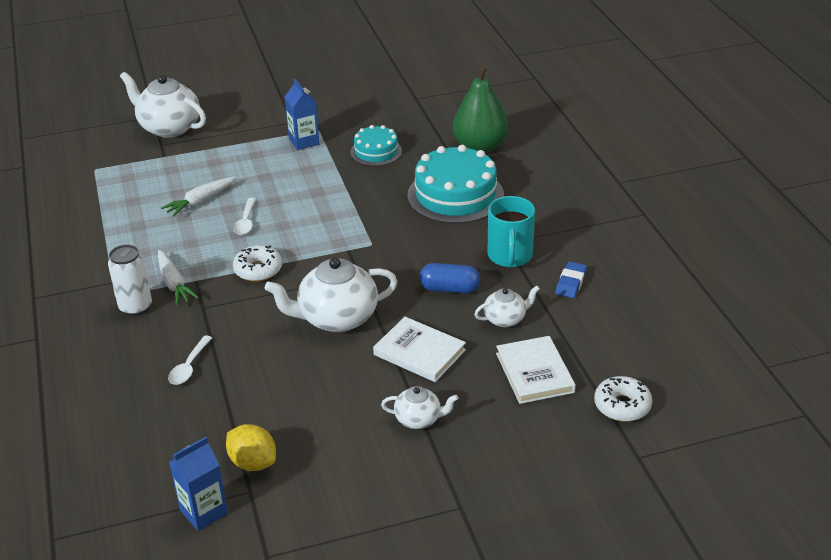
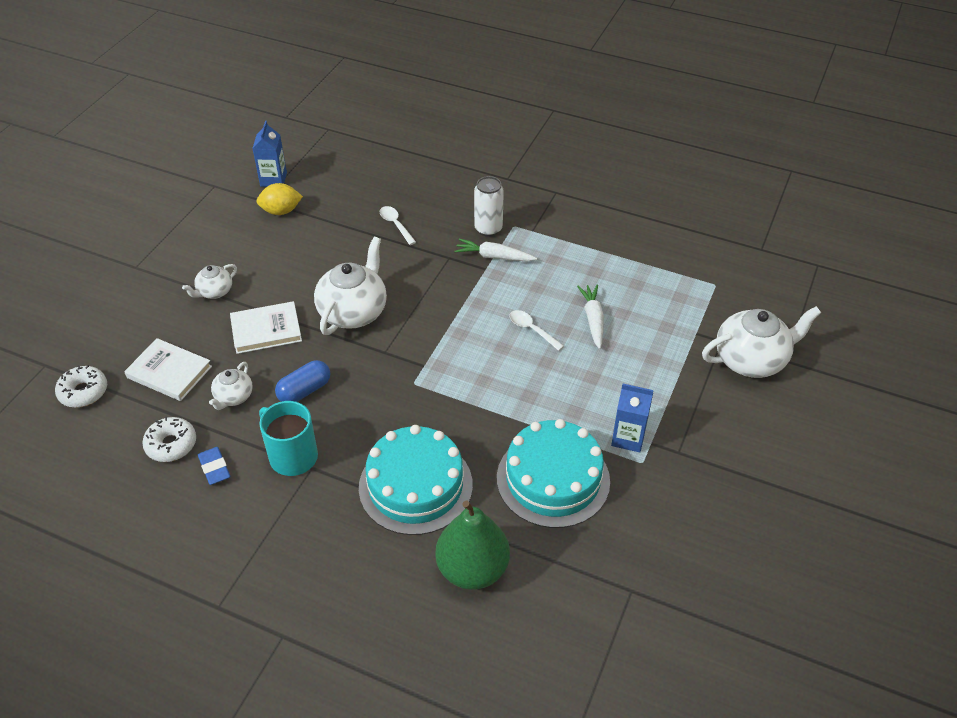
camera: 130 degrees right, 10 degrees up
(258, 270) = (459, 304): white donut -> white donut (171, 444)
(376, 151) = (553, 479): turquoise cake -> turquoise cake, size x1.77

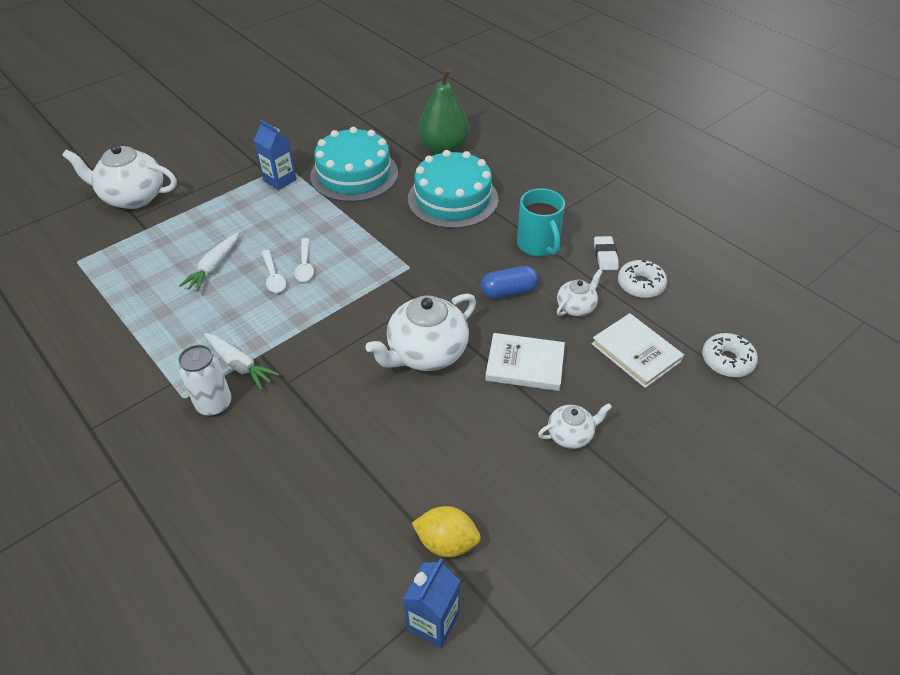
camera: 155 degrees left, 0 degrees up
(214, 468) = (605, 256): blue eraser -> white eraser
(395, 225) = (313, 454): white spoon -> white spoon (305, 265)

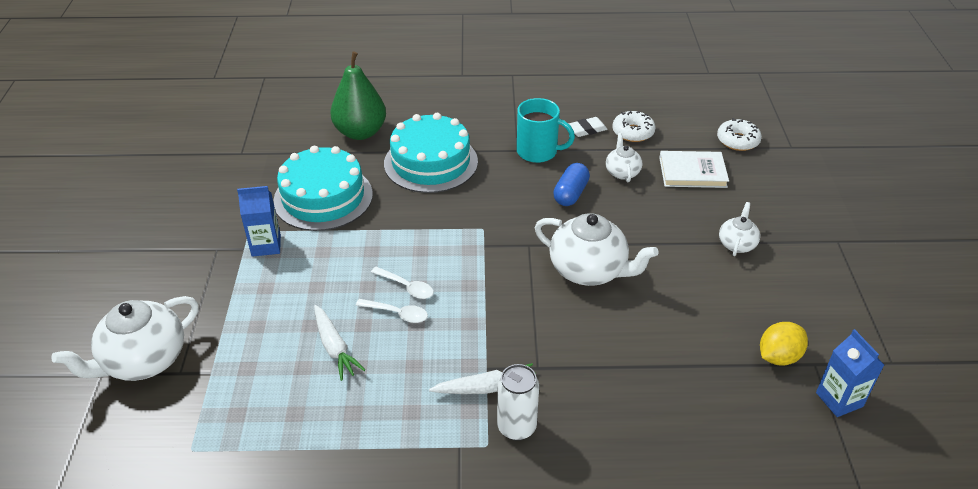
camera: 50 degrees left, 5 degrees down
(426, 353) = (589, 270): white teapot -> white teapot turned 60 degrees counterclockwise
(525, 364) = (652, 228): white book -> none
(605, 256) = (587, 129): white eraser -> white eraser turned 60 degrees counterclockwise

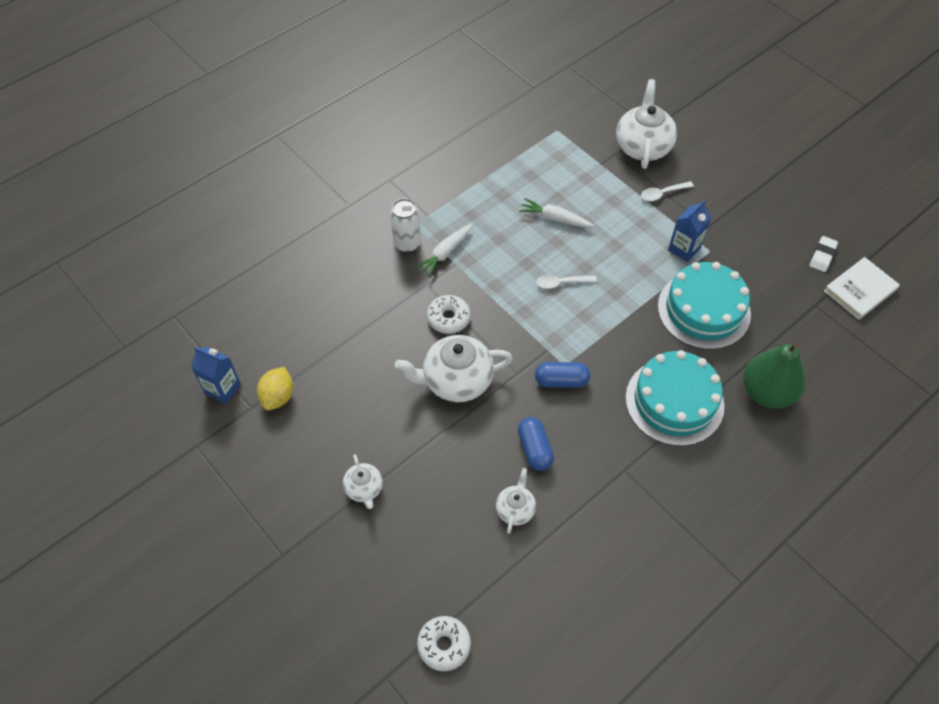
camera: 140 degrees right, 15 degrees up
(397, 313) = (545, 262): white spoon -> white spoon (662, 194)
(499, 220) = (561, 381): none -> blue capsule
(538, 152) = (606, 481): turquoise mug -> none
(587, 129) = (594, 548): white eraser -> white eraser (822, 256)
(622, 172) = (515, 509): white teapot -> white teapot turned 120 degrees counterclockwise
(633, 132) = (550, 578): white donut -> white donut (448, 318)
(692, 172) = (456, 558): white book -> white book (860, 290)

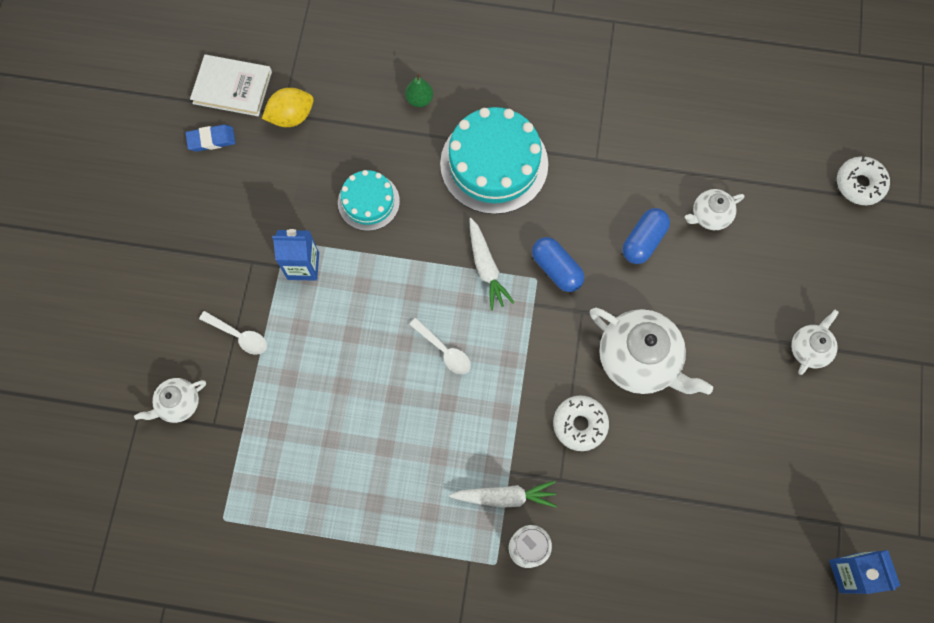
camera: 130 degrees left, 15 degrees up
(278, 396) = (806, 509): yellow lemon -> yellow lemon (291, 116)
(555, 218) = (364, 419): white carrot -> white carrot (486, 267)
(643, 147) = (179, 404): white teapot -> white teapot, size x0.53
(703, 310) = (368, 202): turquoise cake -> turquoise cake, size x0.57
(766, 392) = (419, 99): green pear -> green pear, size x0.44
(822, 256) = (211, 140): white eraser -> blue eraser

